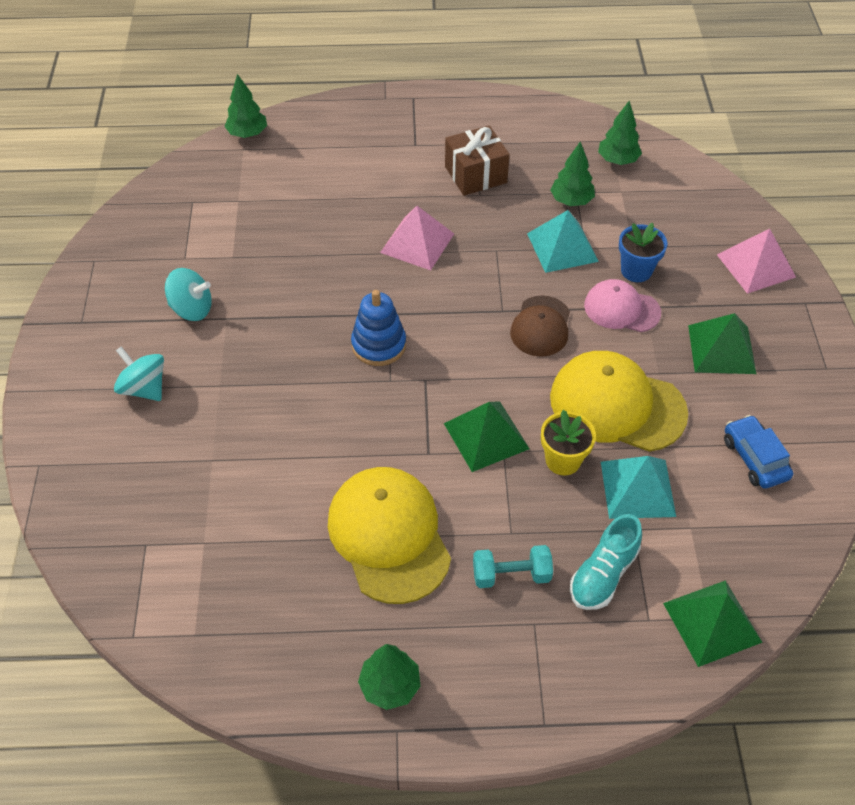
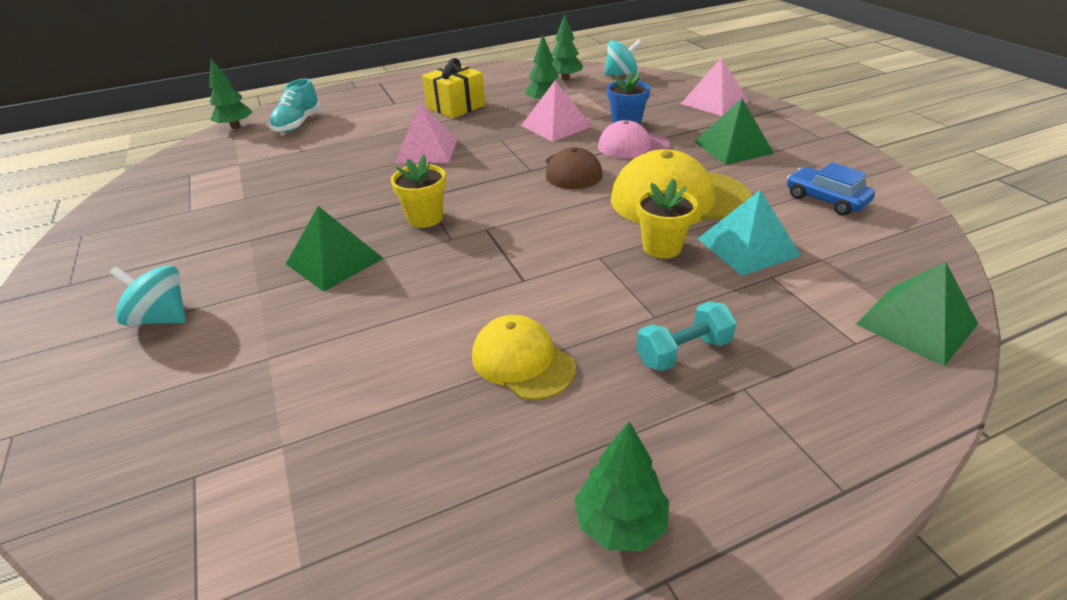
camera: 20 degrees left, 15 degrees down
(192, 309) = (208, 242): turquoise spinning top -> turquoise spinning top (621, 74)
(379, 345) = (425, 218): blue stacking toy -> yellow flower pot
(389, 536) = (522, 361): yellow cap -> yellow cap, size x0.60
(475, 174) = (456, 106): brown gift -> yellow gift
(486, 436) = (574, 251): green pyramid -> green pyramid (334, 261)
(562, 247) = (556, 126): turquoise pyramid -> pink pyramid
(603, 574) = (776, 320): turquoise shoe -> turquoise shoe (298, 124)

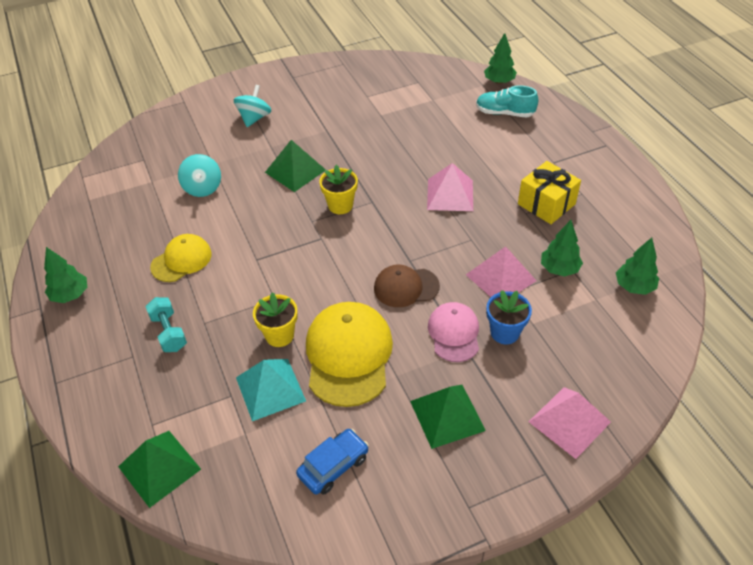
camera: 90 degrees right, 10 degrees up
(621, 74) = (656, 340): turquoise spinning top -> turquoise spinning top (202, 188)

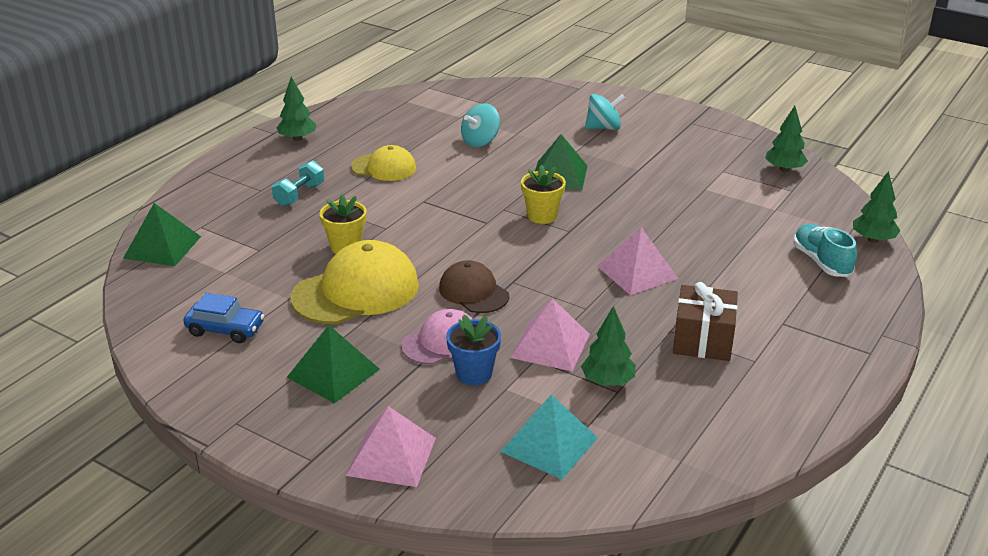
camera: 55 degrees right, 15 degrees down
(270, 389) = (282, 266): turquoise pyramid -> turquoise pyramid (549, 444)
(546, 204) = (703, 340): yellow gift -> brown gift
(634, 287) = (641, 447): green tree -> green tree (784, 169)

